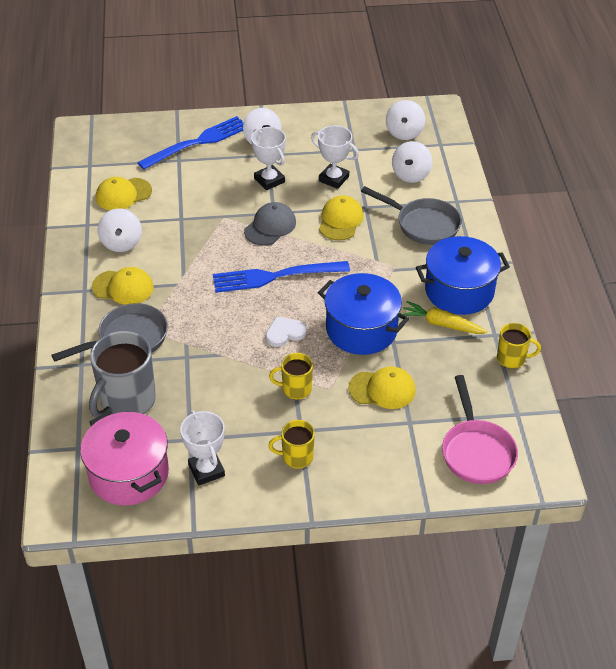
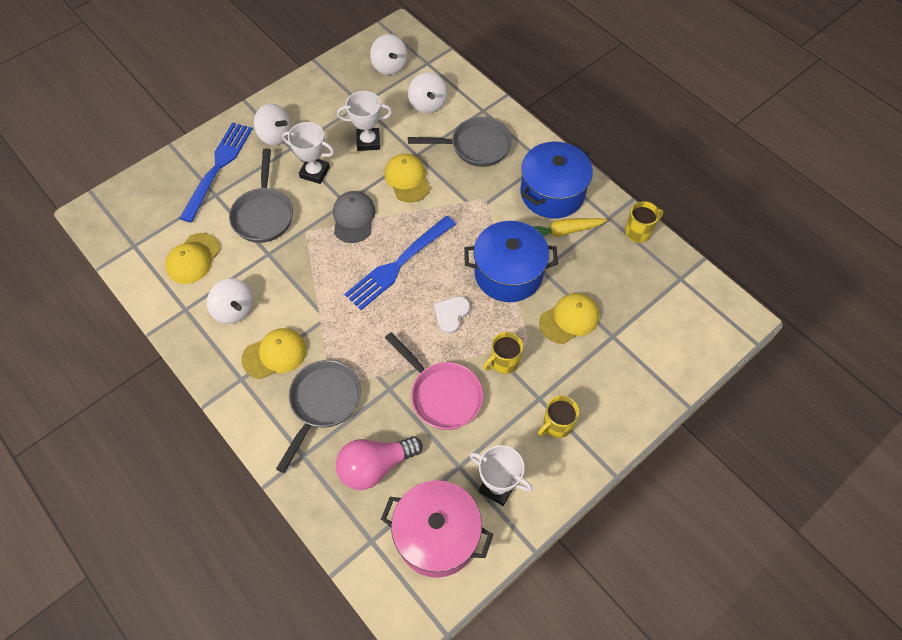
camera: 35 degrees left, 15 degrees up
(127, 401) = (375, 466): grey mug -> pink light bulb
(202, 190) = (264, 214): none -> grey pan
(476, 451) = (680, 330): pink pan -> pink pan (442, 394)

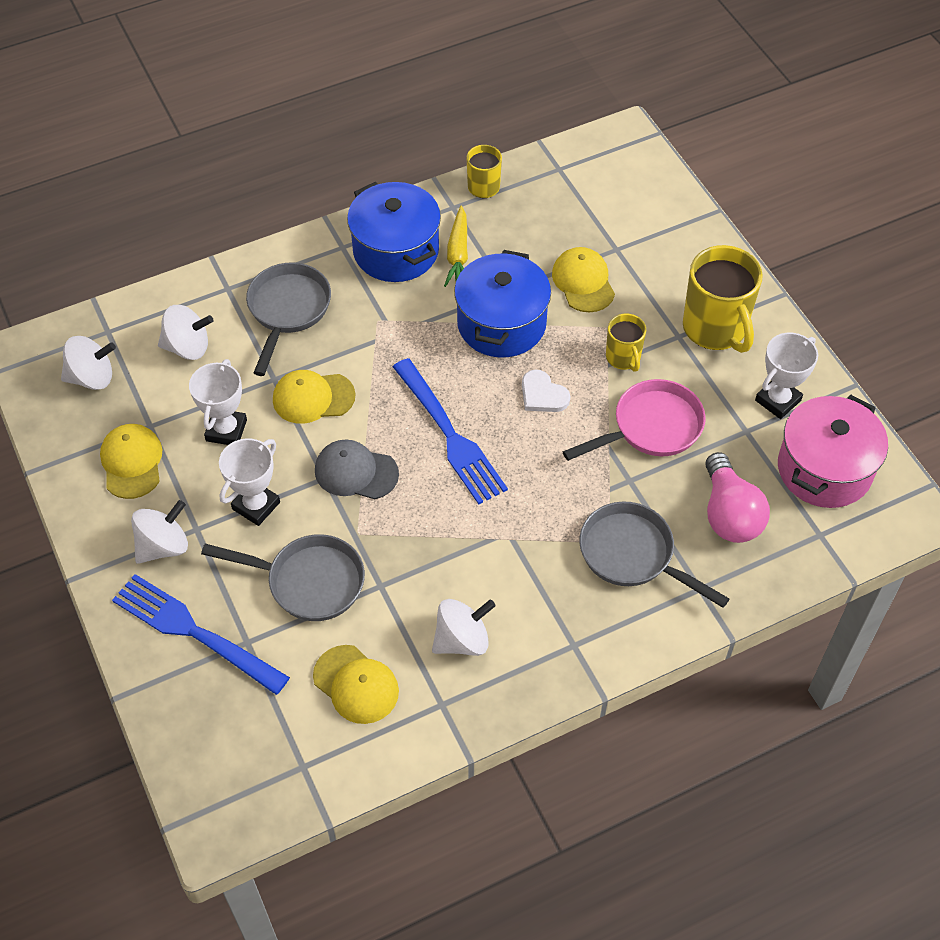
camera: 75 degrees left, 5 degrees down
(275, 354) = (547, 599): yellow cap -> yellow cap (132, 462)
(556, 425) = (715, 329): yellow mug -> yellow mug, size x1.86

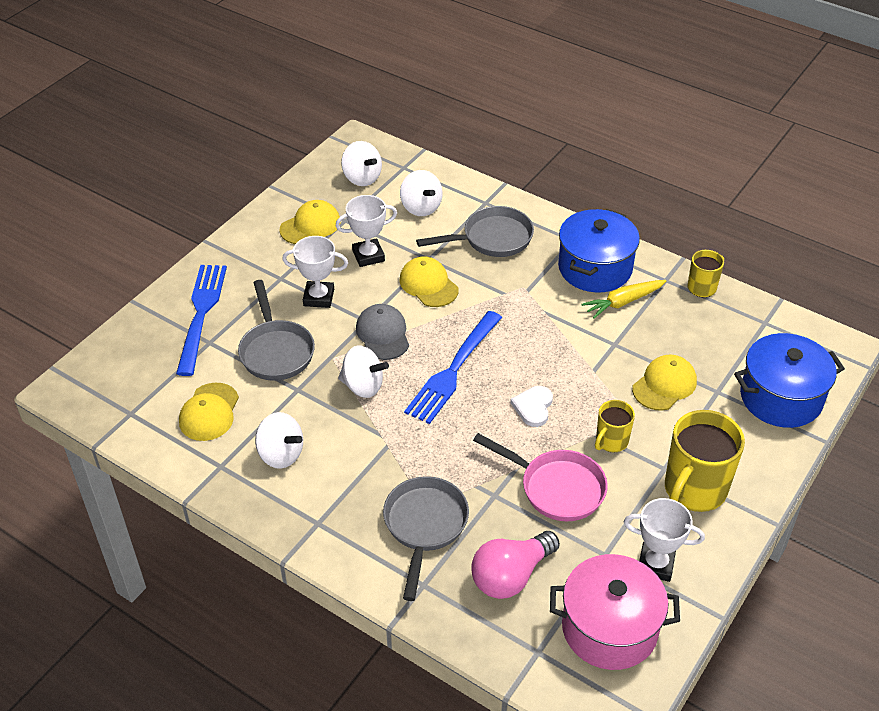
camera: 60 degrees right, 10 degrees down
(163, 546) = (257, 269): white spinning top -> white spinning top (363, 386)
(501, 324) = (580, 354): blue pot -> blue pot (781, 397)

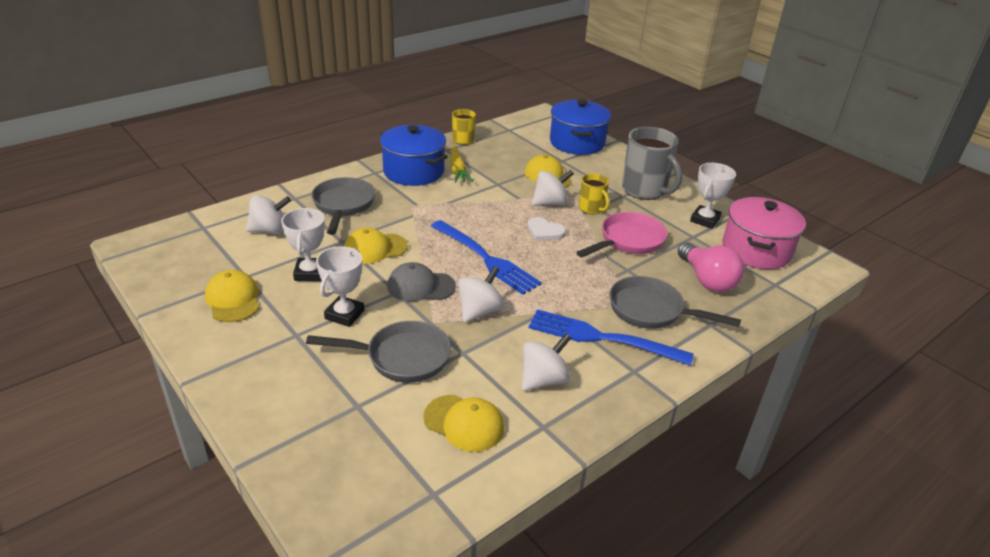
camera: 75 degrees left, 10 degrees down
(201, 314) = (308, 405): blue fork -> blue fork (602, 338)
(362, 178) = (193, 253): white spinning top -> white spinning top (550, 203)
(694, 490) = (644, 190): yellow mug -> grey mug

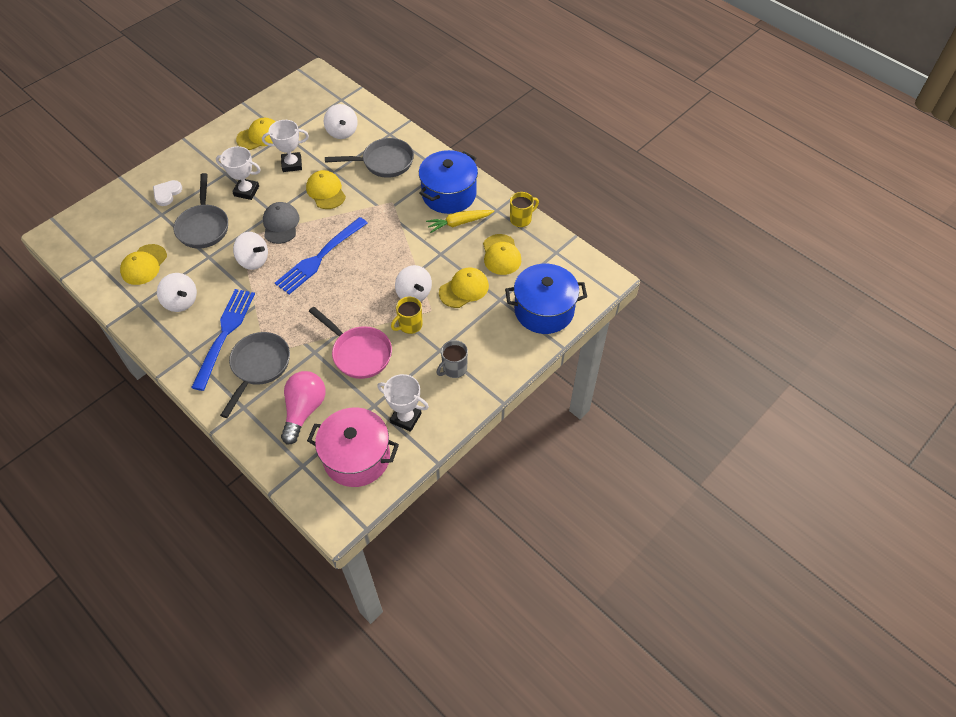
camera: 85 degrees right, 20 degrees up
(506, 154) = (501, 255): none -> yellow cap
(544, 231) = (365, 292): white heart -> white heart (167, 193)
(644, 190) = (454, 369): grey mug -> grey mug, size x0.54
(707, 280) = (304, 410): pink light bulb -> pink light bulb turned 135 degrees clockwise

